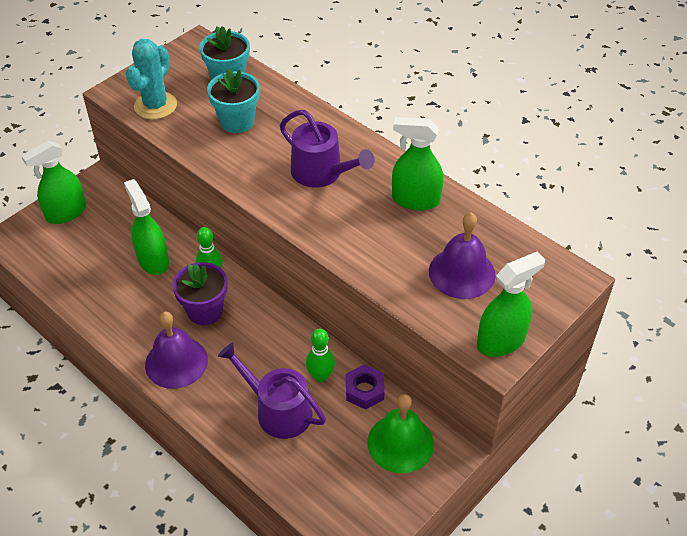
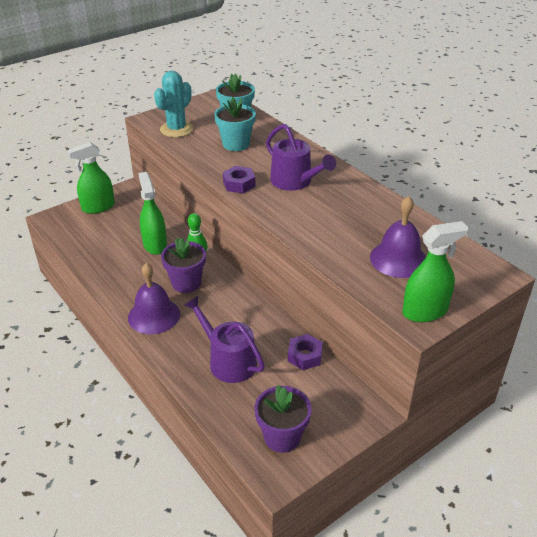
camera: 10 degrees right, 10 degrees down
(254, 185) = (239, 184): none -> purple nut
(320, 376) = (270, 340): green bowling pin -> none
(357, 497) = (282, 437): none -> purple flower pot
(400, 443) = (328, 400): green bell -> none
(415, 200) = (368, 206): green spray bottle -> none

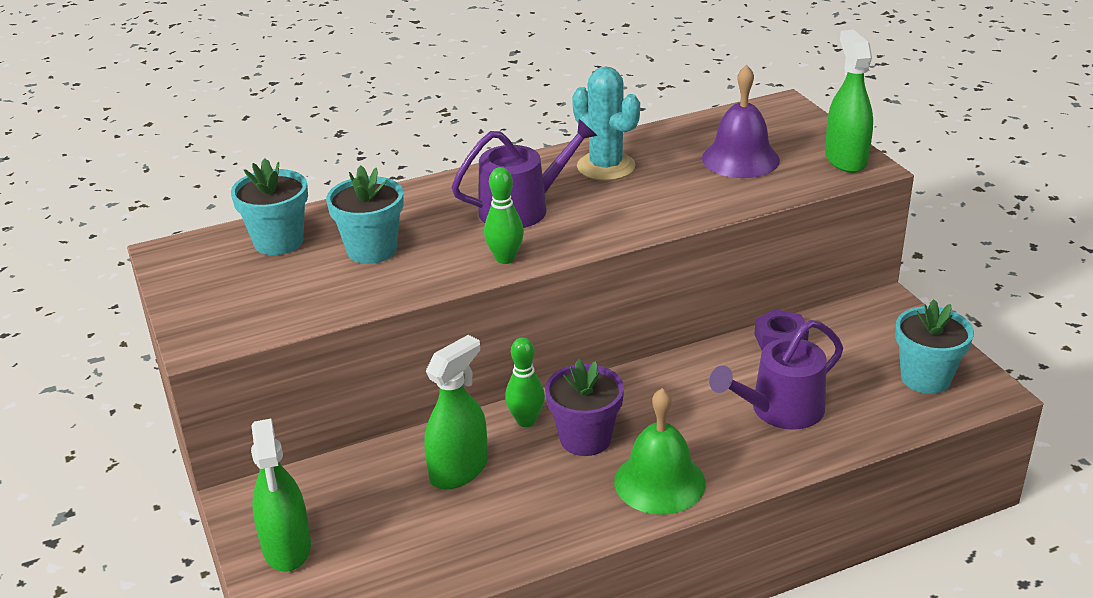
camera: 75 degrees left, 5 degrees down
(154, 315) = (659, 482): purple bell -> green bell
(155, 245) = (459, 470): green spray bottle -> green spray bottle turned 135 degrees clockwise
(176, 129) = (272, 310): turquoise cactus -> turquoise cactus (606, 167)
(239, 184) = (505, 258): purple nut -> green bowling pin
(282, 437) = (925, 378): purple flower pot -> turquoise flower pot

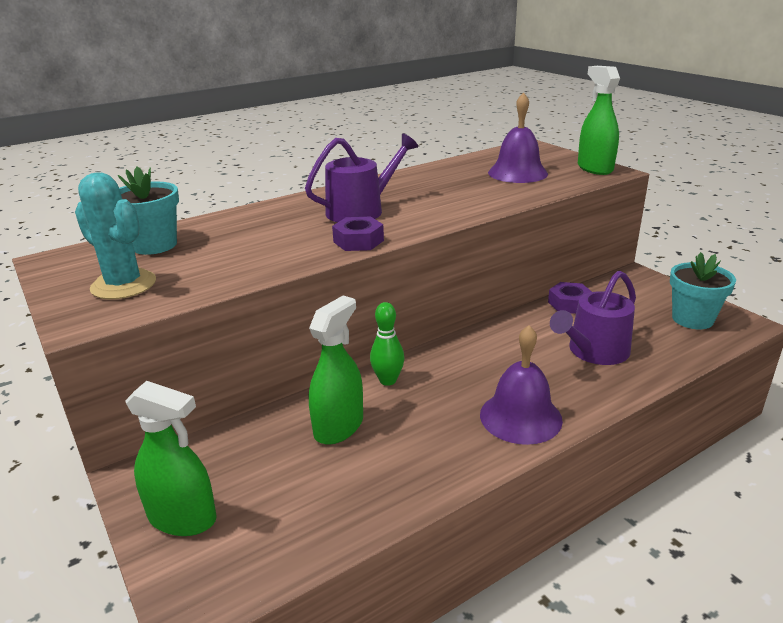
camera: 10 degrees left, 5 degrees down
(287, 548) = (182, 518): green spray bottle -> green spray bottle turned 45 degrees counterclockwise
(372, 250) = (239, 244): turquoise flower pot -> none
(505, 258) = (358, 241): green bowling pin -> purple nut
(585, 439) = (443, 389): purple flower pot -> none
(606, 167) = (418, 183): turquoise cactus -> turquoise cactus (123, 285)
(659, 482) = (520, 417): green bell -> purple bell

